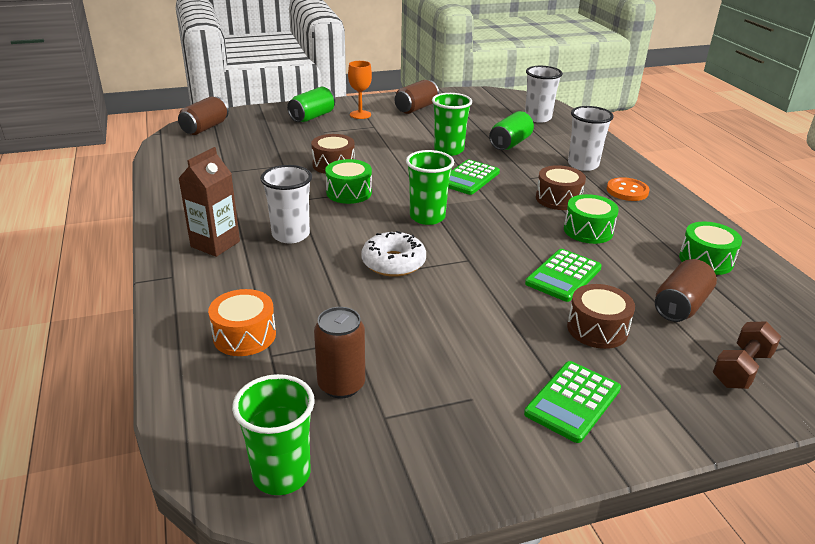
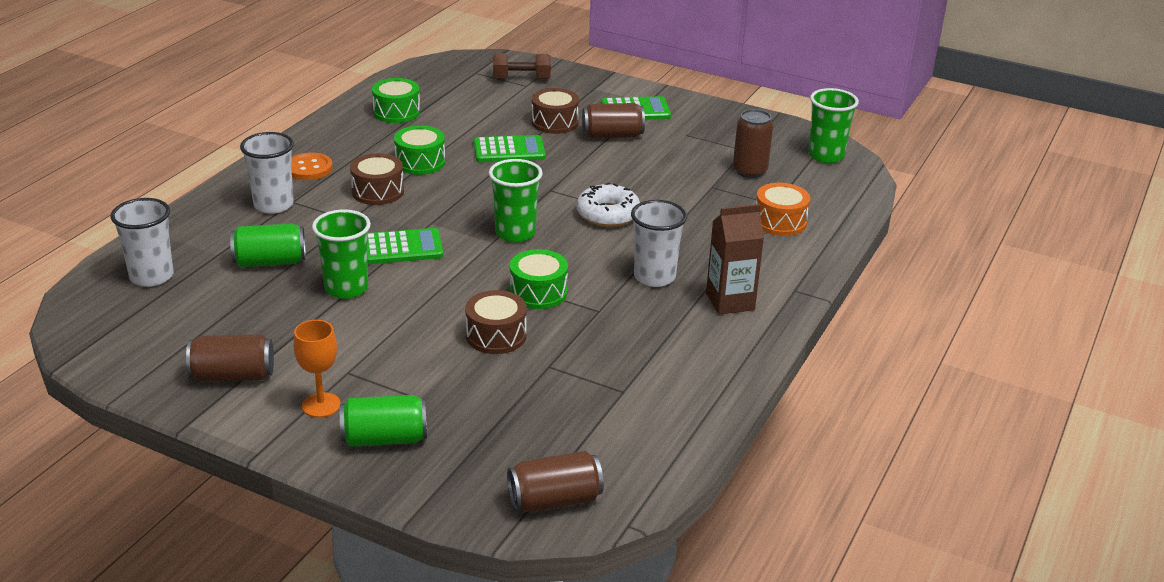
camera: 135 degrees left, 0 degrees up
(680, 306) = (479, 107): brown can -> brown can (612, 135)

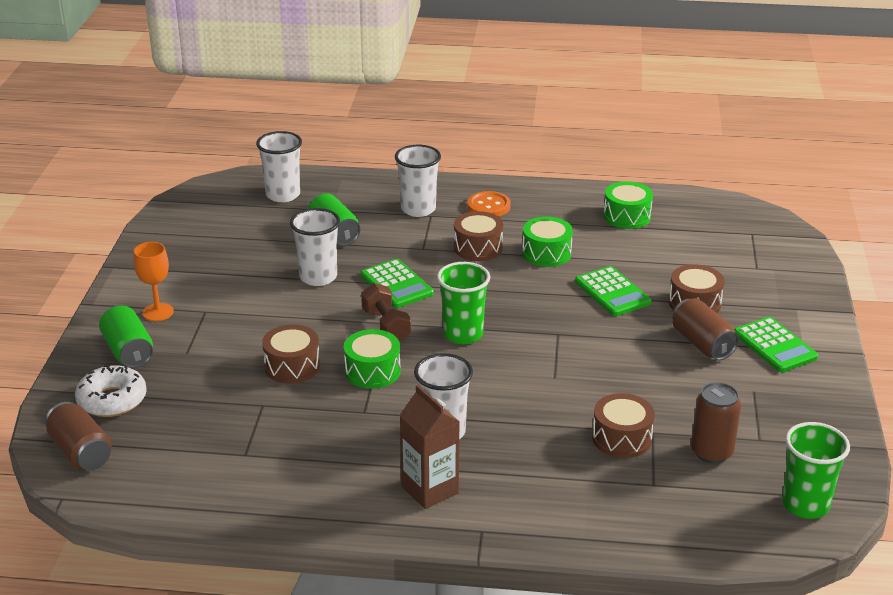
camera: 70 degrees right, 0 degrees up
(233, 375) = (177, 266): brown can -> none
(346, 288) = (318, 277): green cup -> white cup
(521, 79) = (768, 261): brown dumbbell -> brown dumbbell (386, 326)
(608, 214) = (538, 378): white donut -> white donut (112, 400)
(712, 201) = (621, 438): none -> brown drum
(780, 222) = (616, 495): orange drum -> none

